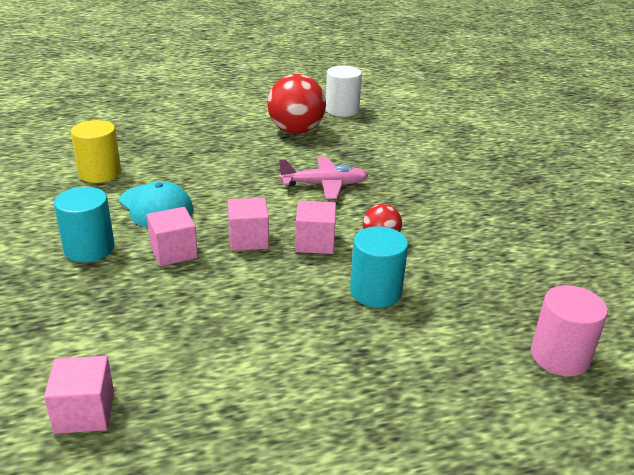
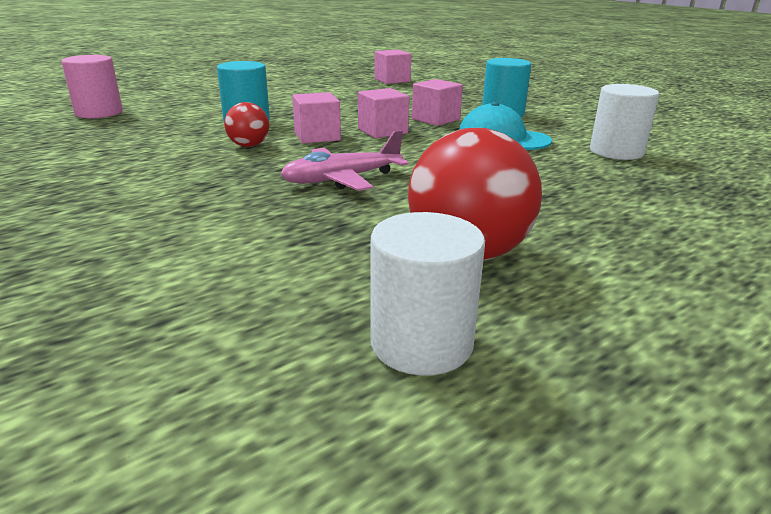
camera: 160 degrees right, 5 degrees down
(100, 173) = (616, 152): yellow cylinder -> white cylinder

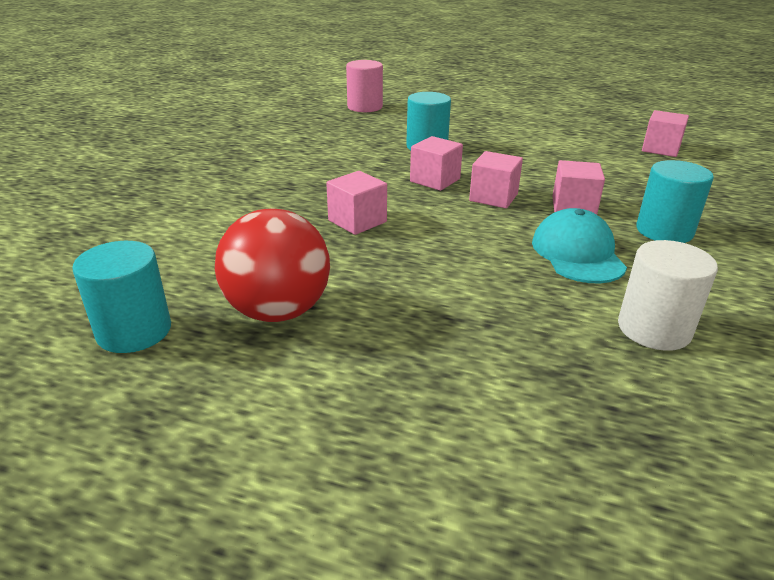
camera: 55 degrees right, 5 degrees up
(249, 146) = (376, 168): red ball -> none
(342, 179) = (357, 221): pink plane -> pink cube
(421, 343) = (134, 331): white cylinder -> turquoise cylinder

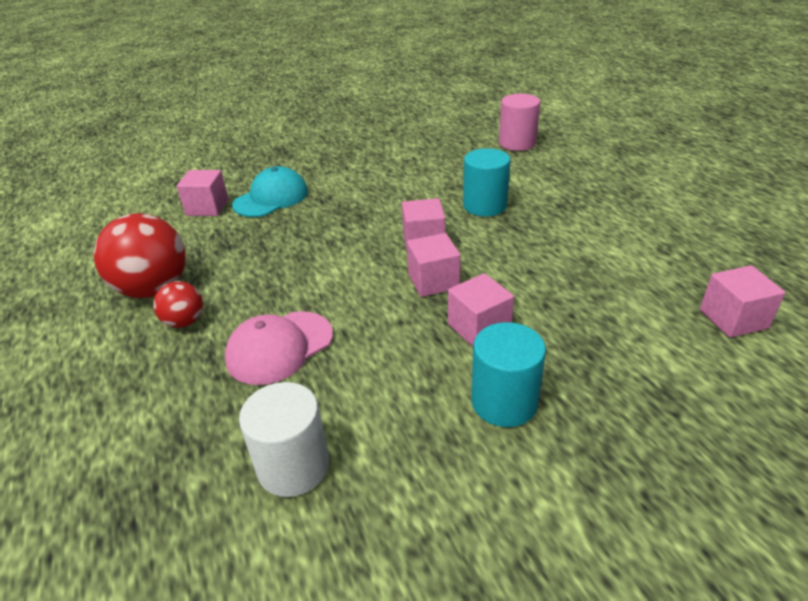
camera: 50 degrees right, 5 degrees up
(134, 331) = (92, 260): turquoise cylinder -> none
(357, 221) = (305, 250): pink cube -> pink cube (207, 207)
(372, 313) = (184, 322): none -> red ball
(488, 282) = (279, 347): none -> pink cap
(577, 253) = (384, 369): turquoise cap -> turquoise cap (271, 198)

